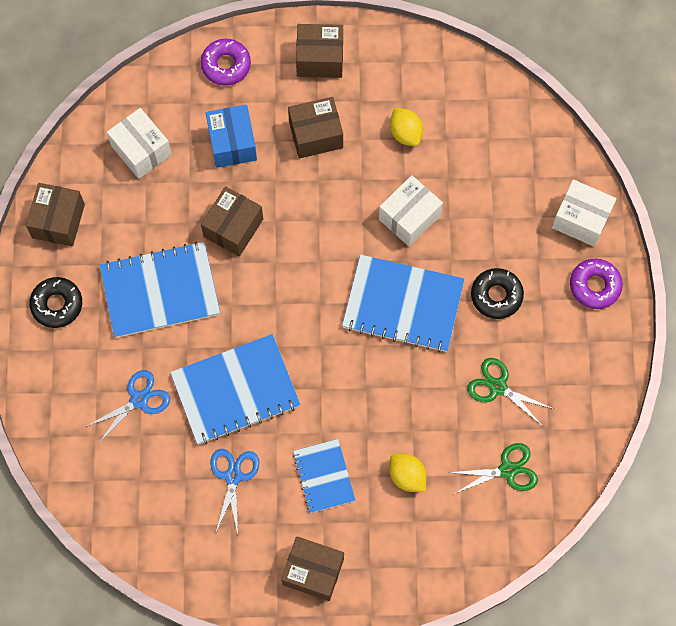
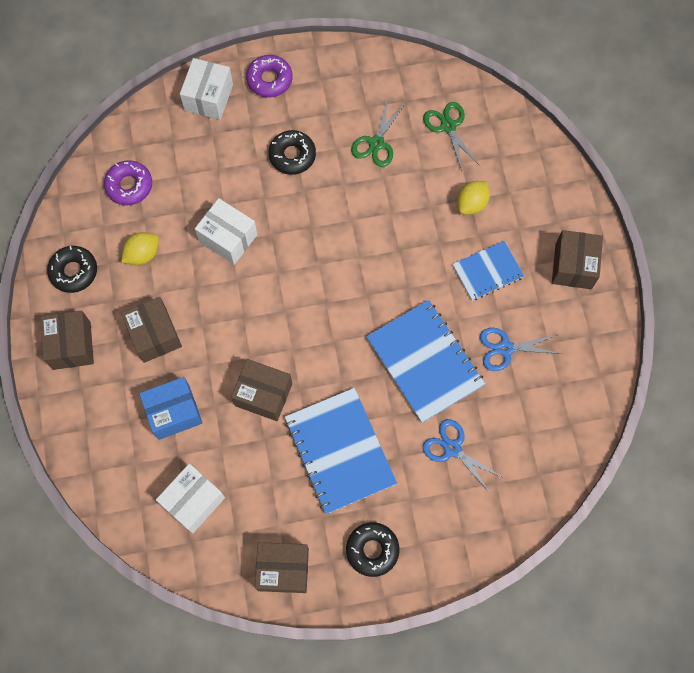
camera: 100 degrees left, 0 degrees up
(226, 65) = (88, 435): purple donut -> purple donut (129, 186)
(398, 67) = (74, 271): none -> black donut
(403, 305) = (314, 231): blue notebook -> none

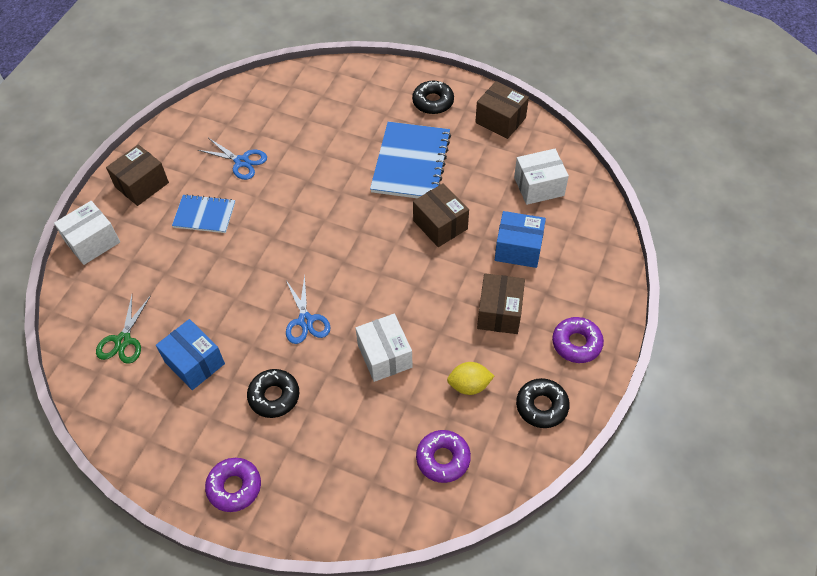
camera: 145 degrees left, 15 degrees down
(71, 345) = (576, 343): brown box -> purple donut
(208, 97) = (306, 506): white box -> white box (92, 242)
(376, 143) = (194, 363): green scissors -> blue box
(425, 362) = (305, 183): blue notebook -> none
(452, 448) = (333, 126): blue scissors -> blue scissors (305, 321)
(471, 204) = (167, 268): yellow lemon -> none

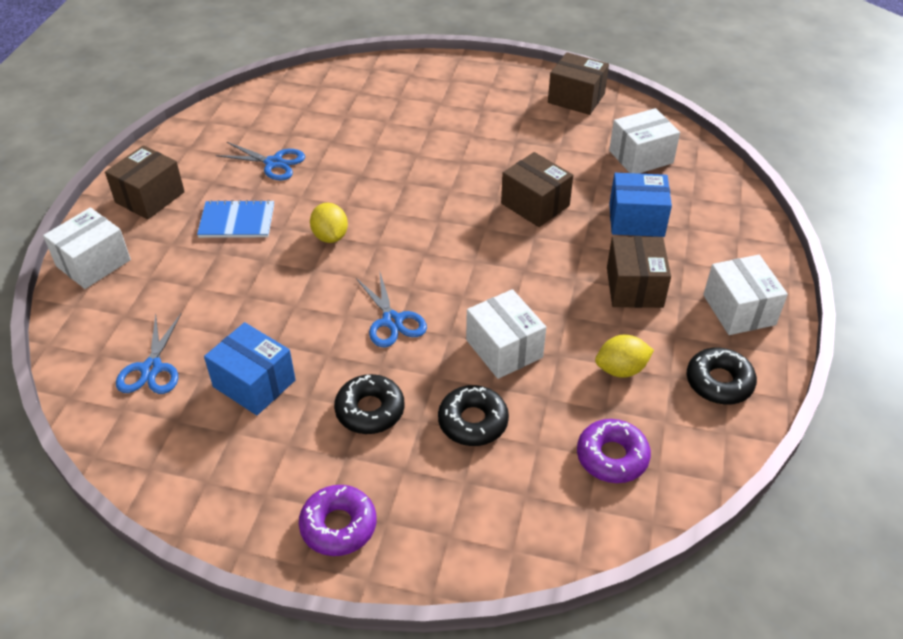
camera: 10 degrees left, 10 degrees down
(123, 341) = (151, 368): green scissors -> blue scissors
(273, 237) = (330, 236): none -> yellow lemon
(411, 163) = (482, 147): blue notebook -> none
(433, 102) = (492, 87): black donut -> black donut (473, 421)
(576, 343) = (739, 310): purple donut -> white box

